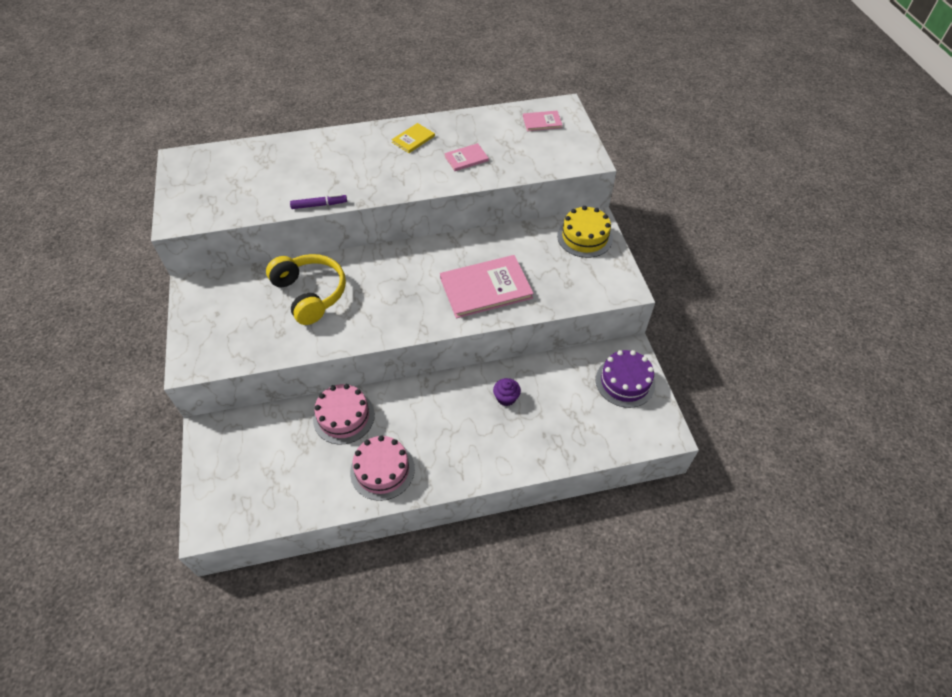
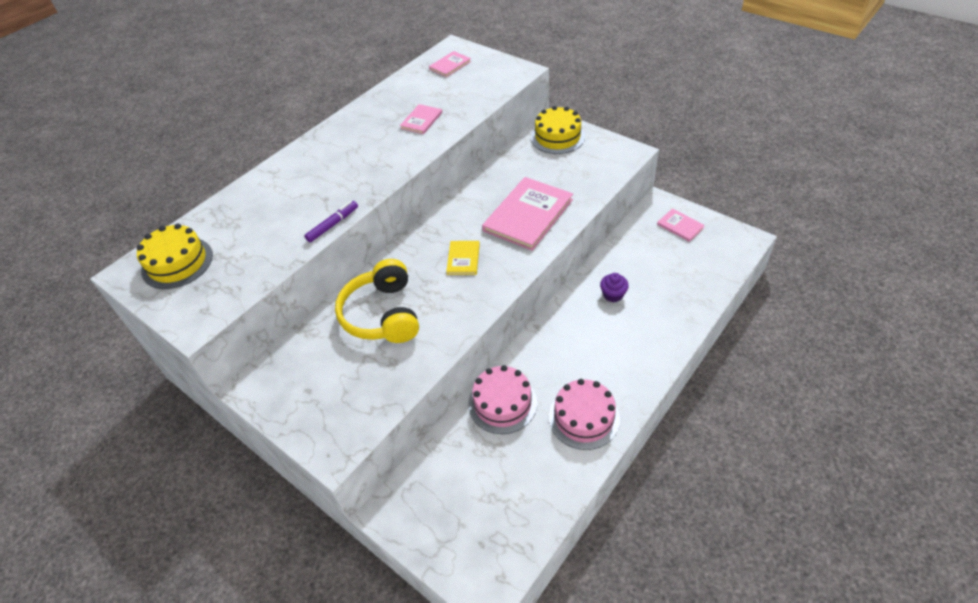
camera: 35 degrees left, 5 degrees down
(209, 171) = (177, 263): none -> yellow cake
(310, 294) = (382, 314): yellow headphones -> yellow headphones turned 120 degrees counterclockwise
(413, 139) = (356, 131): yellow book -> yellow book (463, 259)
(625, 382) = (680, 226): purple cake -> pink book

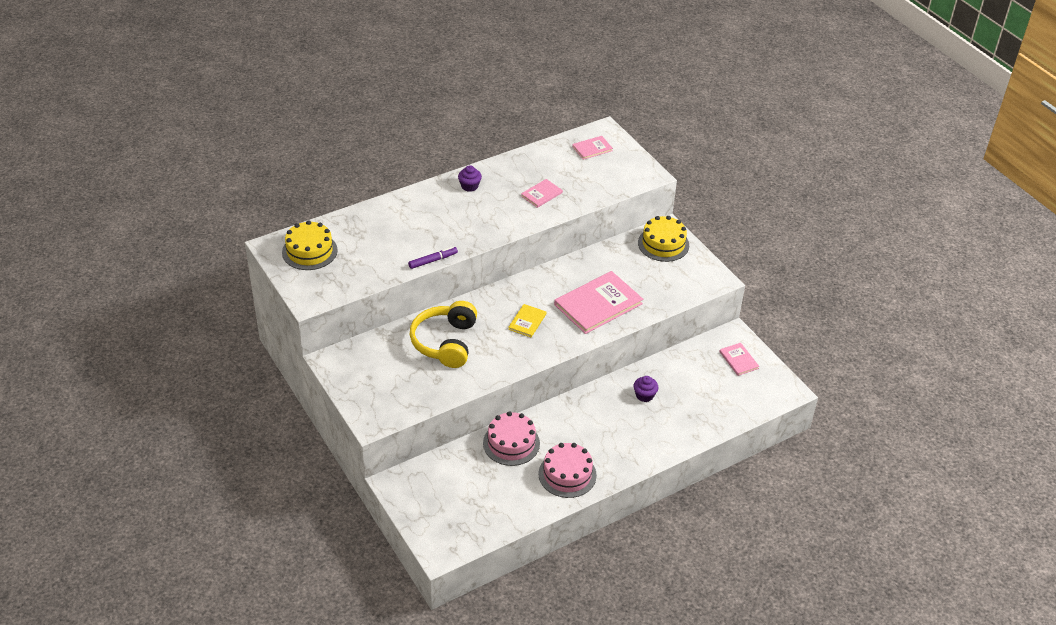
camera: 15 degrees right, 5 degrees down
(340, 136) = (469, 186): none -> purple cupcake

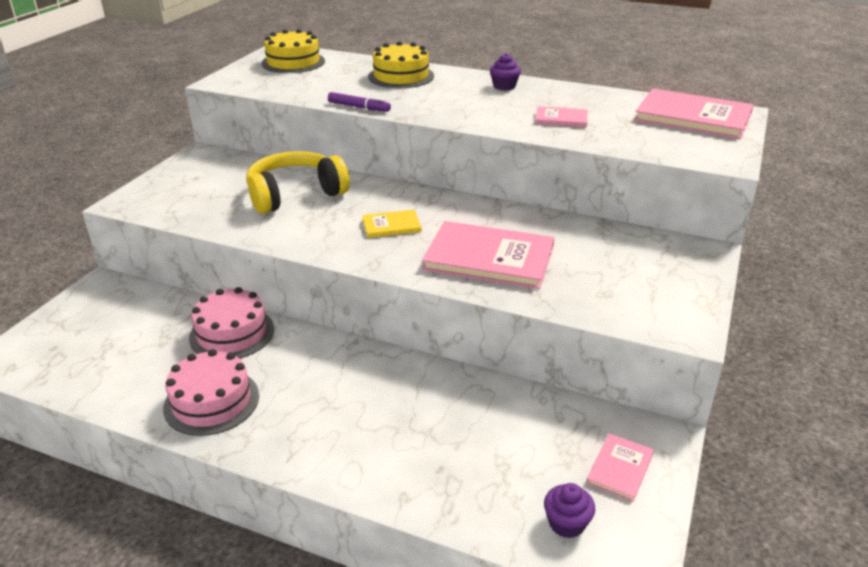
camera: 55 degrees right, 10 degrees down
(592, 148) = (693, 117): pink book -> pink book, size x2.03
(644, 395) = (431, 404): purple cupcake -> purple cupcake (566, 523)
(663, 244) = (675, 259): yellow cake -> yellow cake (401, 76)

